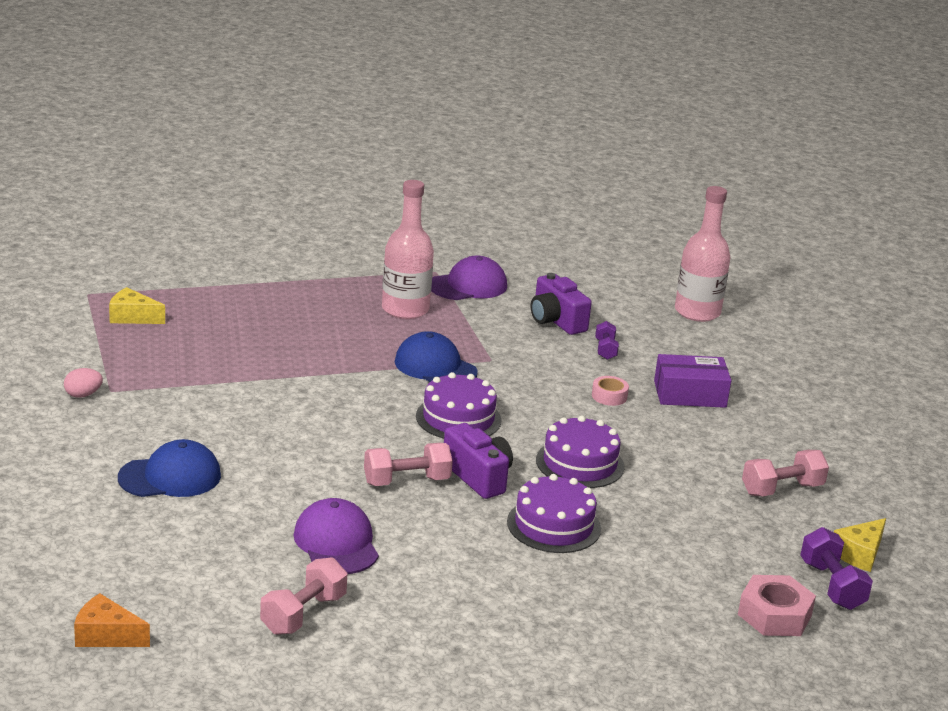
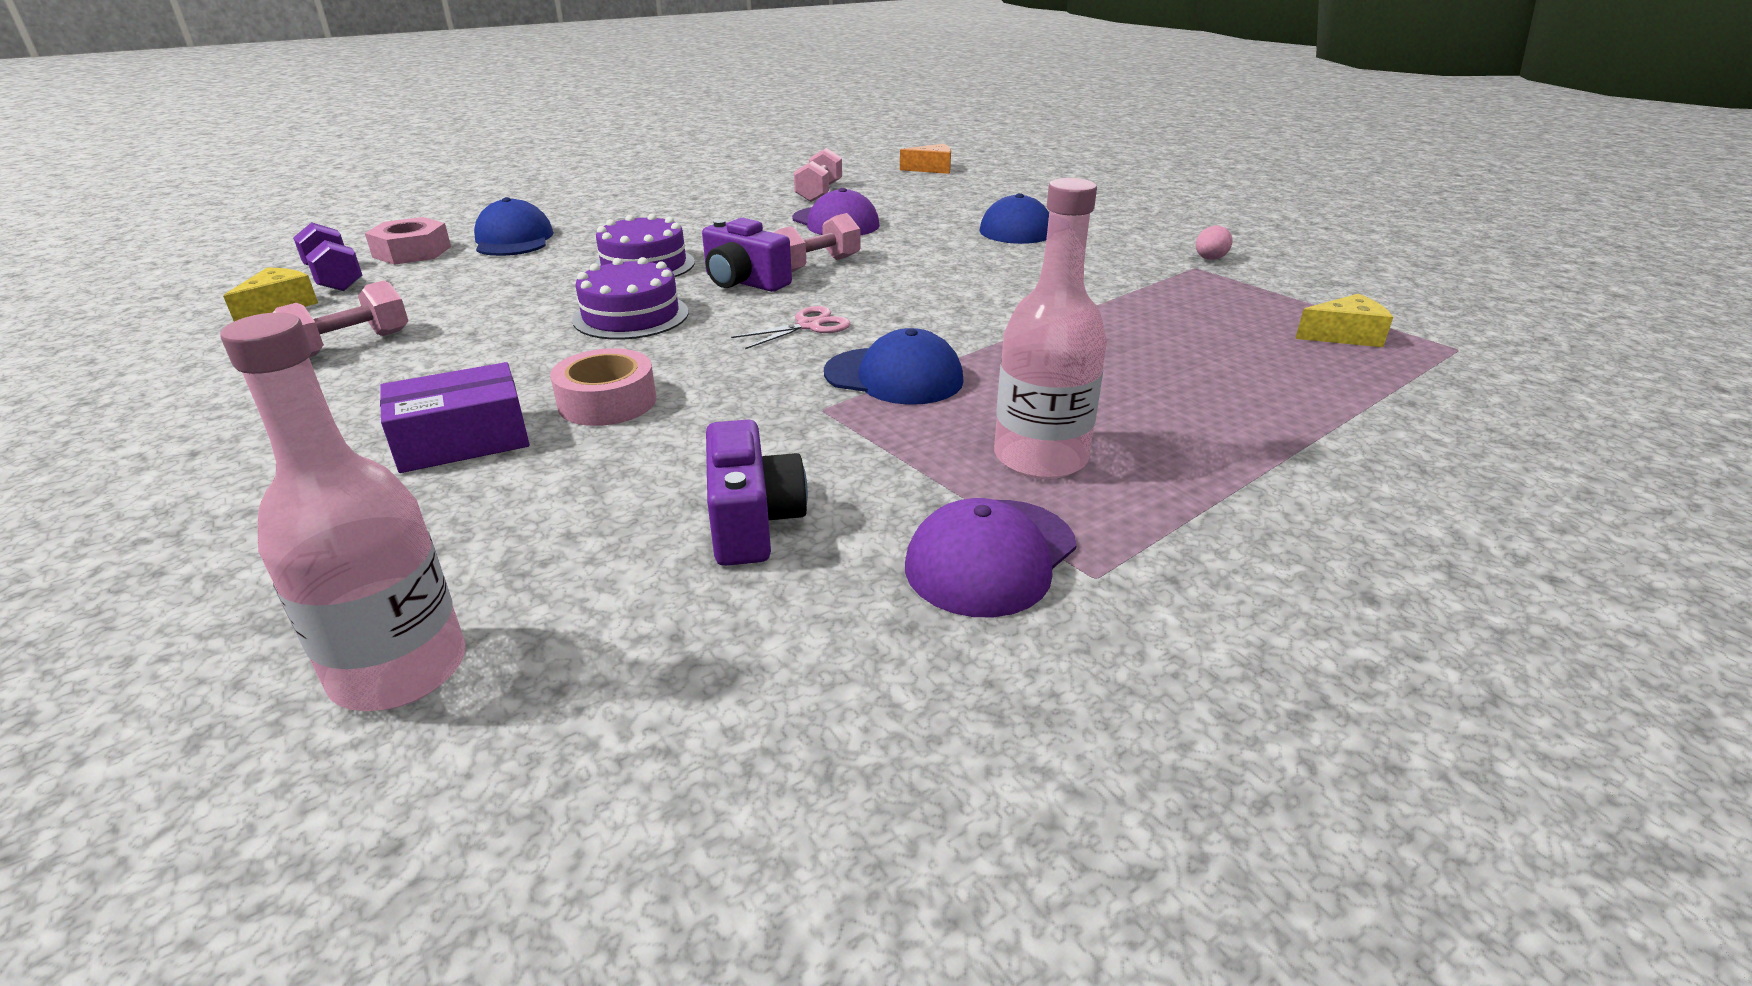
camera: 160 degrees right, 5 degrees up
(458, 418) = (808, 326): purple cake -> pink scissors
(556, 321) = (752, 522): purple camera -> purple camera turned 45 degrees clockwise
(605, 350) = (630, 484): purple dumbbell -> none
(609, 396) = (607, 402): pink tape -> pink tape, size x1.63
(674, 609) = (513, 239): none -> blue cap

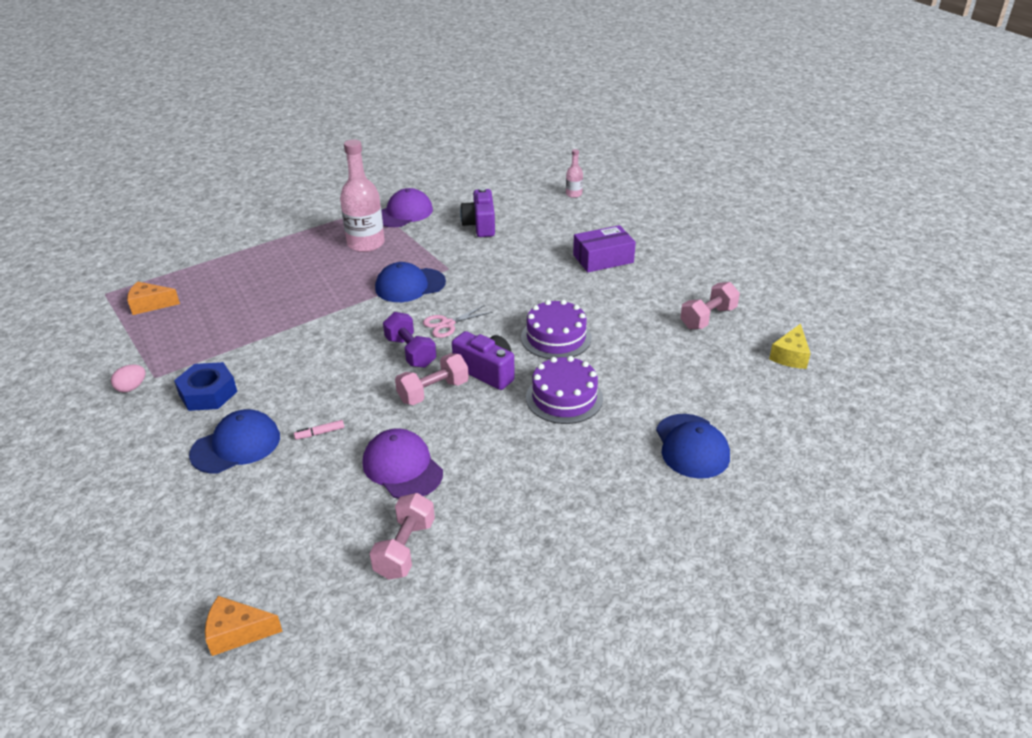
camera: 175 degrees left, 5 degrees up
(335, 279) = (788, 388): purple dumbbell -> purple dumbbell (410, 352)
(399, 670) = (573, 194): pink bottle -> pink bottle, size x0.48
(412, 252) = (764, 427): pink nut -> none
(607, 402) = (548, 275): pink tape -> none
(894, 376) = (410, 285): blue cap -> blue cap turned 45 degrees counterclockwise
(938, 237) = (320, 433): none -> pink marker
(1105, 257) = (208, 393): none -> blue nut
(1344, 336) = (150, 305): yellow cheese -> orange cheese

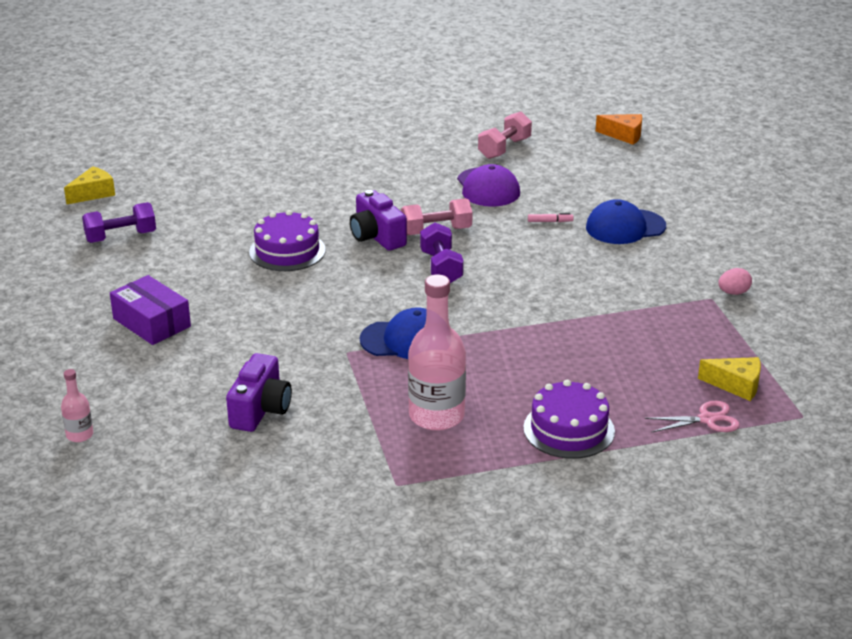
camera: 160 degrees left, 5 degrees down
(150, 305) = (736, 385): orange cheese -> yellow cheese
(208, 393) = (653, 272): blue nut -> none
(404, 213) = (357, 460): purple cap -> none
(447, 324) = (388, 286): pink scissors -> pink scissors (707, 419)
(564, 398) = (323, 204): purple cake -> purple cake (569, 429)
(603, 259) = (151, 322): purple box -> purple box turned 45 degrees clockwise
(691, 446) = (254, 157): blue cap -> none
(708, 318) = (121, 237): pink dumbbell -> purple dumbbell

